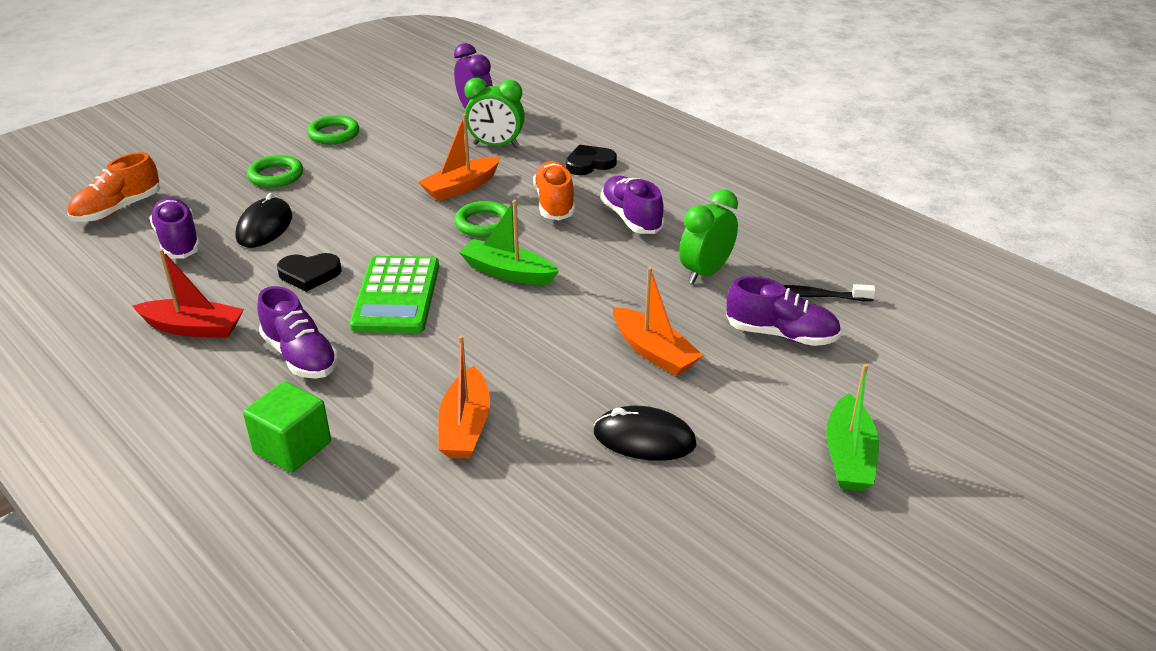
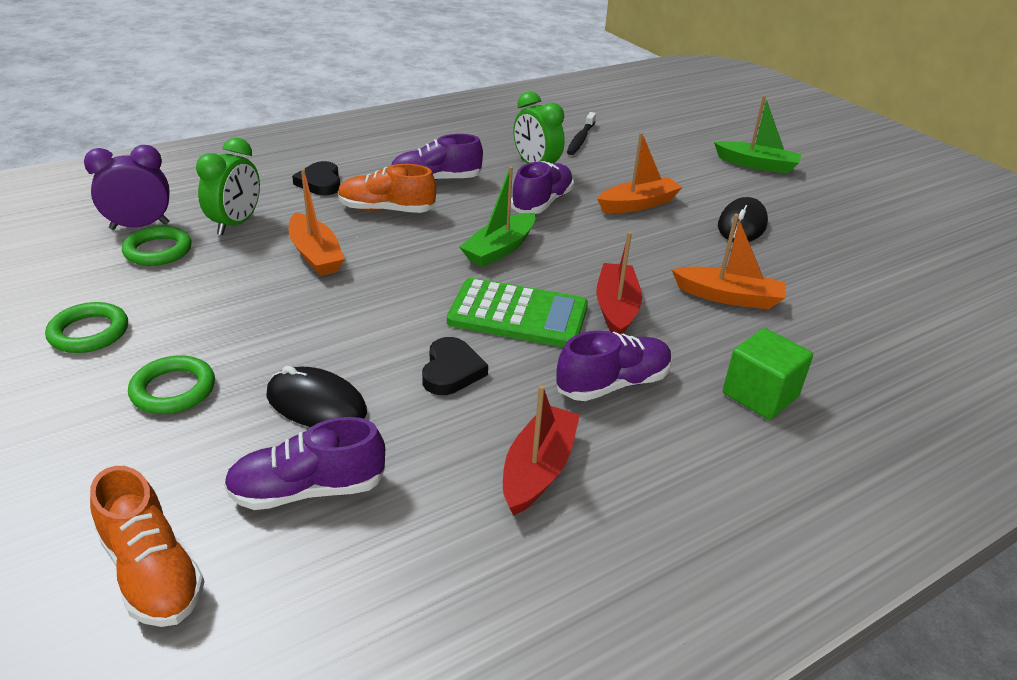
camera: 80 degrees left, 0 degrees up
(421, 350) = (616, 308): none -> red boat
(484, 223) = (402, 251): green ring -> green ring (158, 250)
(781, 334) = (625, 157): purple shoe -> purple shoe (542, 203)

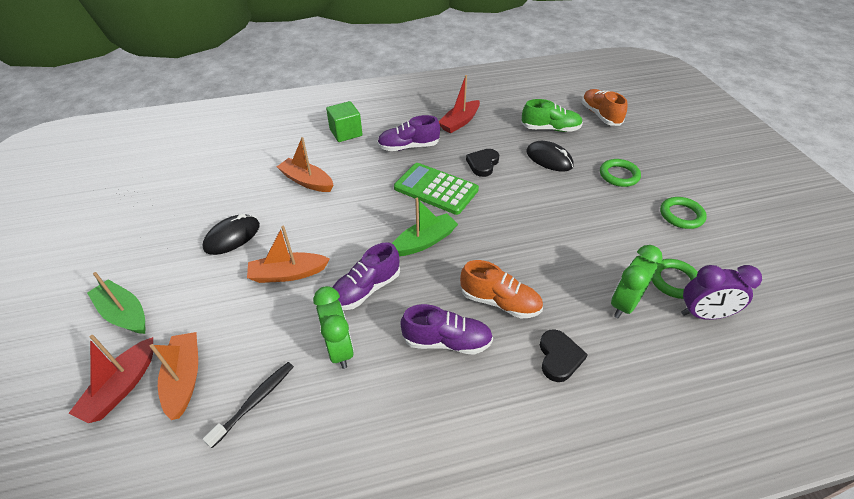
camera: 160 degrees left, 10 degrees up
(307, 490) = (550, 129): purple shoe -> green shoe
(315, 255) = (556, 257): orange boat -> orange boat (184, 378)
(616, 308) = (378, 184): red boat -> red boat (122, 387)

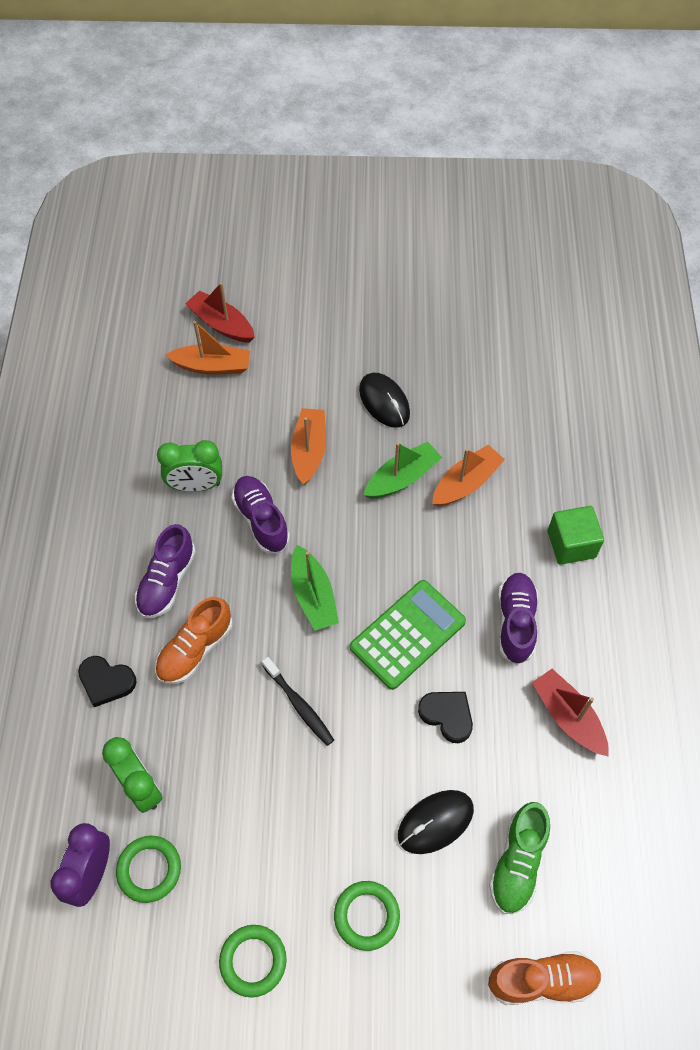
camera: 105 degrees right, 15 degrees up
(124, 313) = (304, 317): green boat -> green boat (402, 478)
(255, 402) = (168, 416): black toothbrush -> black toothbrush (299, 705)

